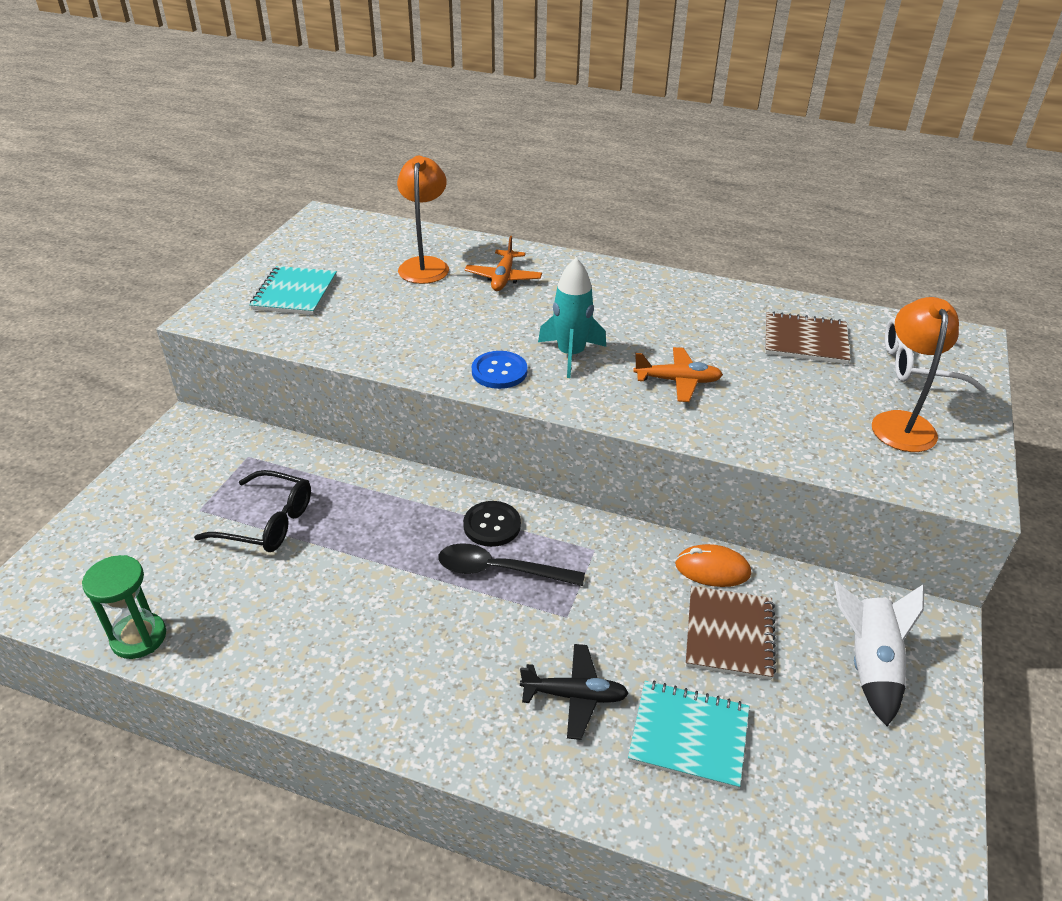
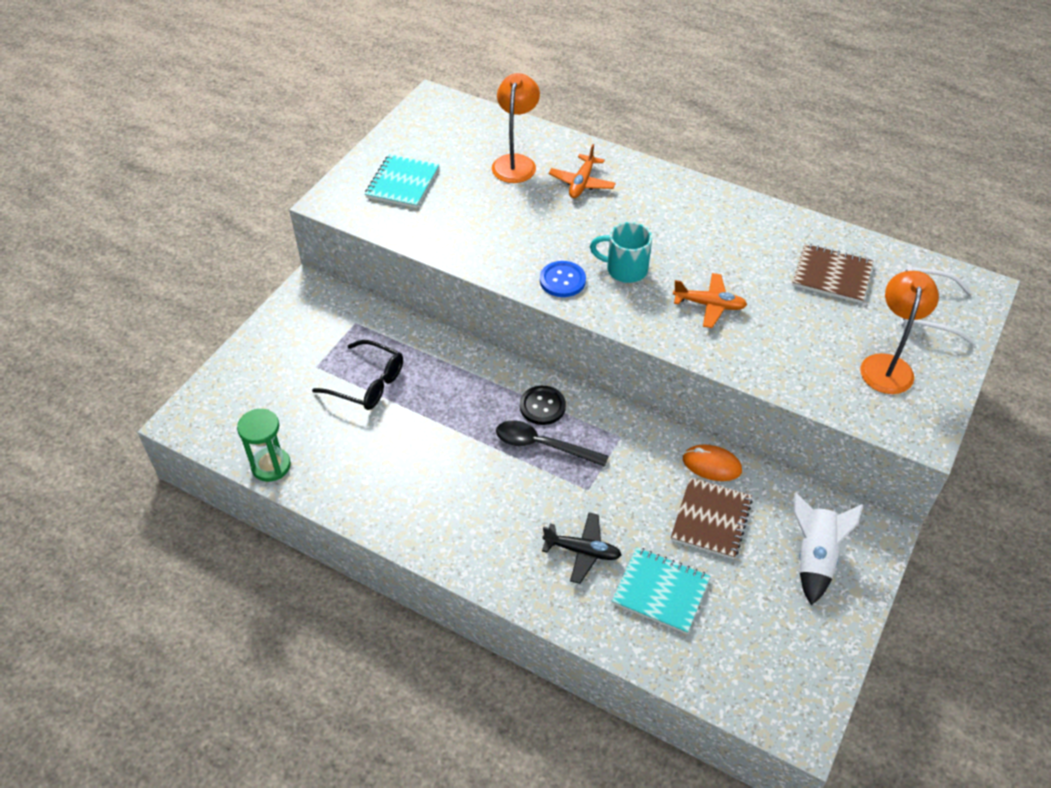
camera: 10 degrees right, 10 degrees up
(571, 354) = (625, 269): turquoise rocket -> turquoise mug

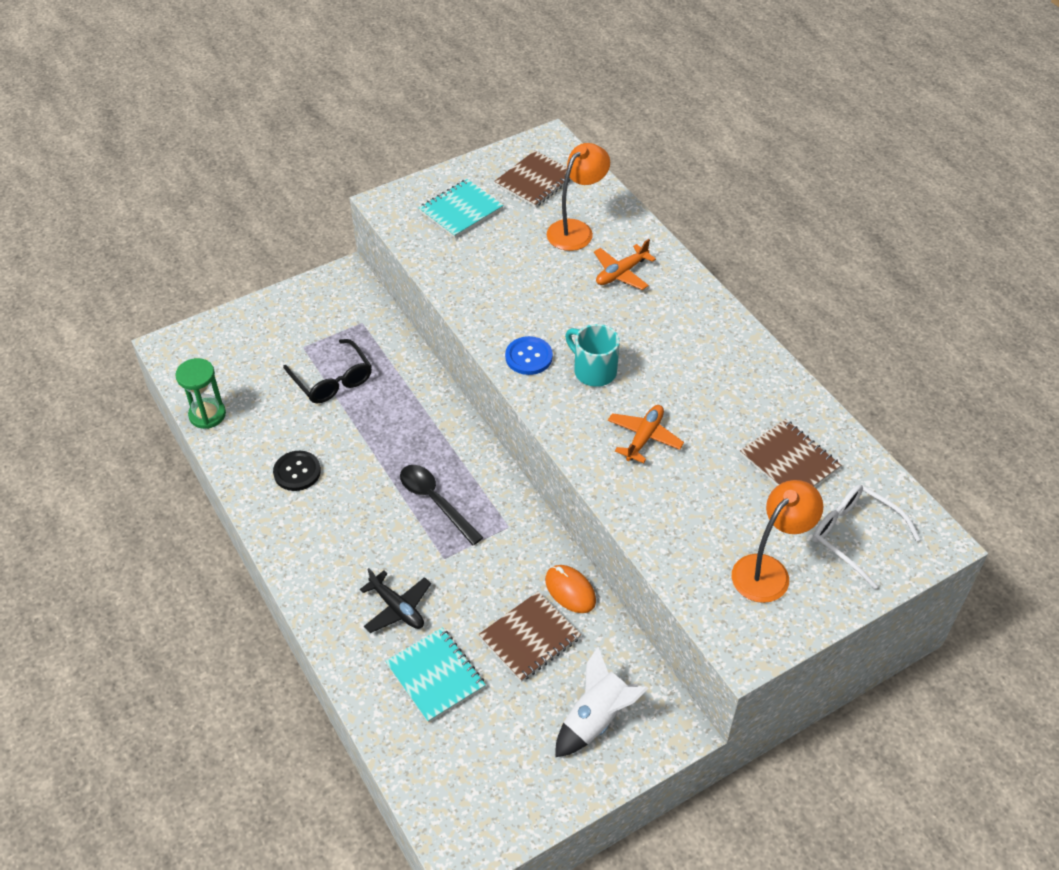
camera: 30 degrees right, 0 degrees up
(447, 136) = (535, 181): none -> brown notebook
(542, 406) = (462, 467): black button -> black button (297, 472)
(709, 305) = (644, 437): orange plane -> orange plane turned 105 degrees counterclockwise

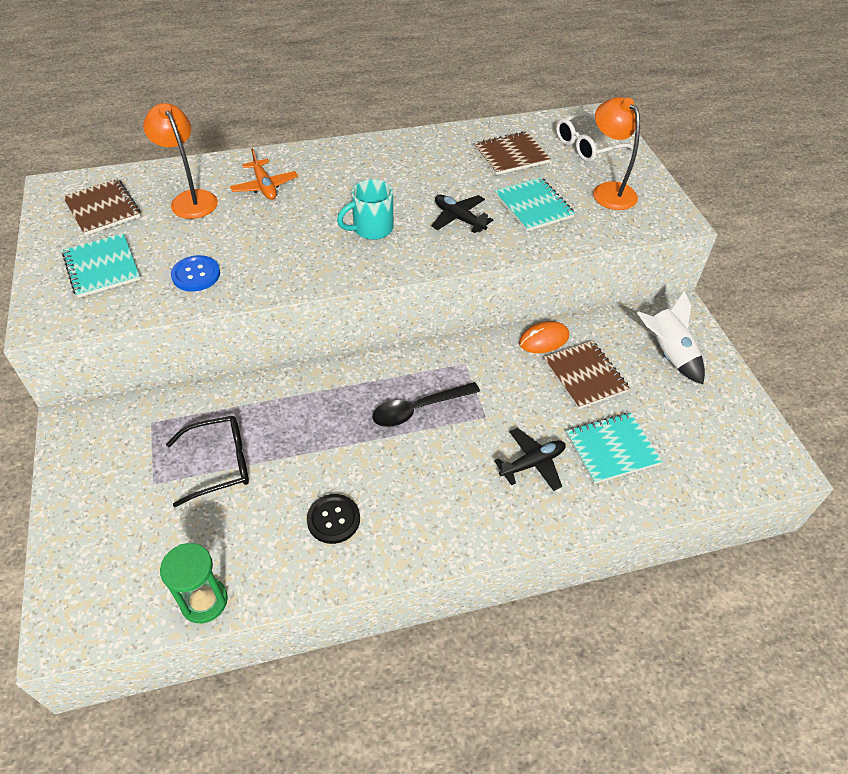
camera: 75 degrees left, 0 degrees up
(528, 357) = (333, 264): blue button -> blue button (196, 275)
(644, 437) = (459, 219): orange plane -> black plane
(699, 500) = (533, 206): none -> turquoise notebook

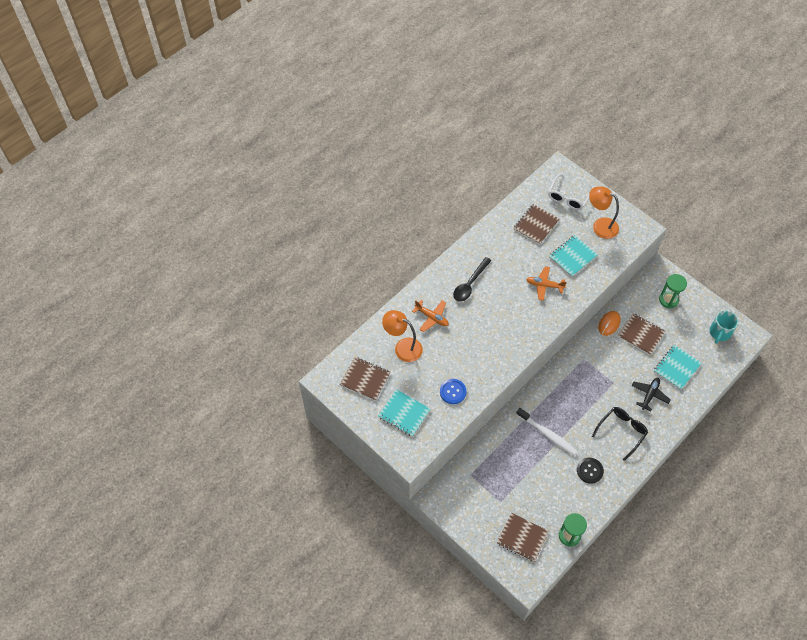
camera: 30 degrees left, 10 degrees up
(129, 557) = (522, 538): none -> brown notebook
(219, 464) = (520, 475): black glasses -> black glasses (621, 431)
(317, 431) = (547, 434): none -> white toothbrush
(371, 229) = (509, 316): turquoise mug -> turquoise mug (719, 333)
(418, 409) = (582, 396): black spoon -> black spoon (470, 284)
(459, 219) = (544, 285): black plane -> orange plane
(533, 206) = (572, 257): turquoise notebook -> turquoise notebook turned 75 degrees counterclockwise
(668, 353) = (668, 300): white rocket -> green hourglass

